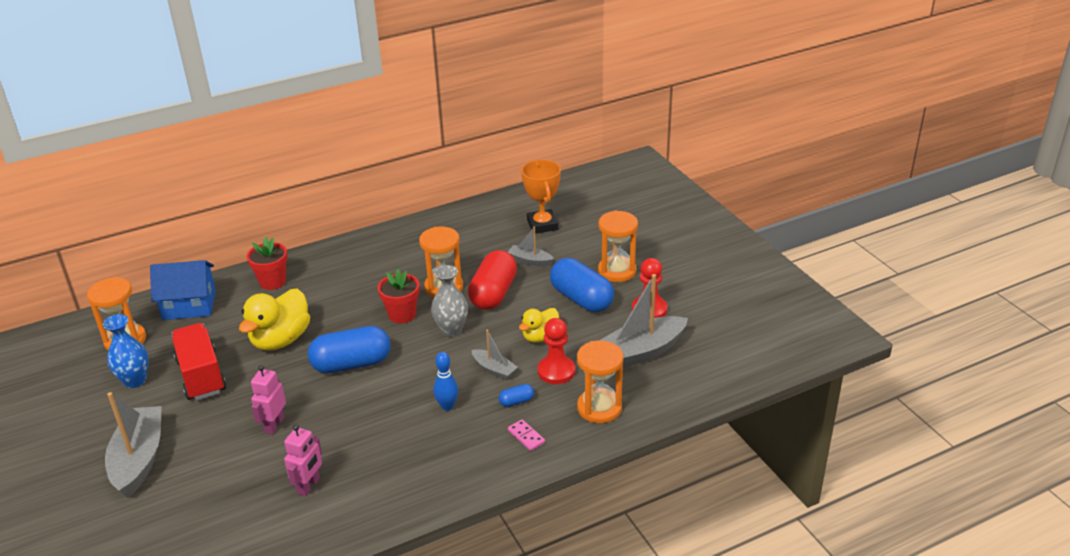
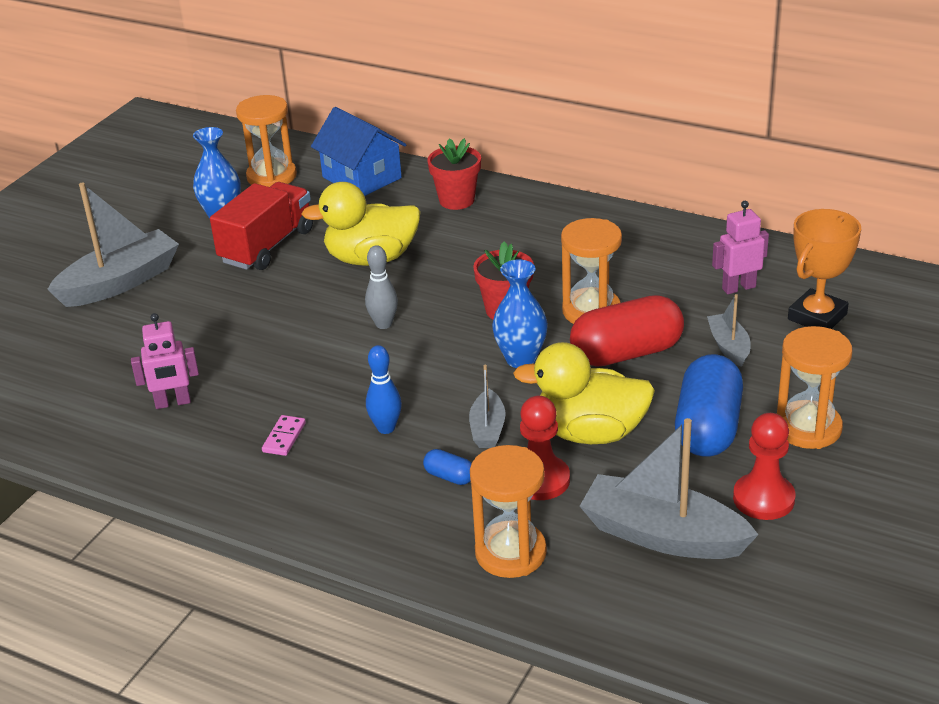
camera: 55 degrees right, 0 degrees up
(274, 425) = (240, 330): pink robot -> pink robot (738, 288)
(352, 364) = (383, 324): blue capsule -> grey bowling pin
(451, 330) = (521, 359): grey vase -> blue vase
(526, 436) = (396, 517): pink domino -> pink domino (284, 437)
(540, 337) = (590, 433): yellow duck -> yellow duck, size x1.68

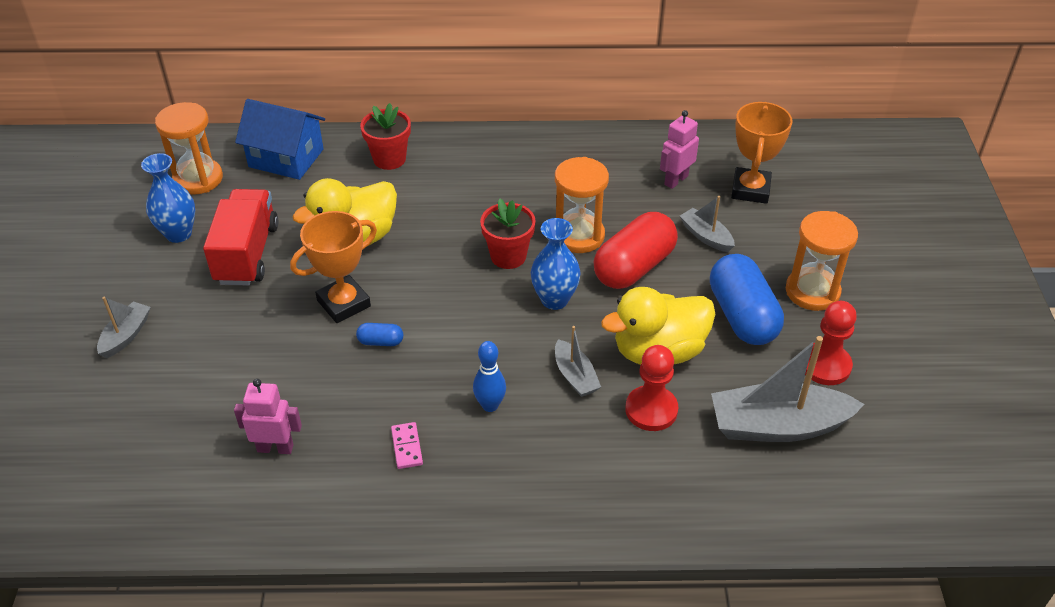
camera: 30 degrees left, 10 degrees up
(120, 282) = (126, 335): grey boat -> grey boat, size x0.52
(173, 403) = (275, 448): pink robot -> pink robot turned 135 degrees counterclockwise
(320, 308) = (343, 303): none -> orange trophy
(383, 324) = (413, 302): grey bowling pin -> none
(449, 477) = (577, 434): blue capsule -> blue capsule (380, 342)
(510, 553) = (677, 487): orange hourglass -> none

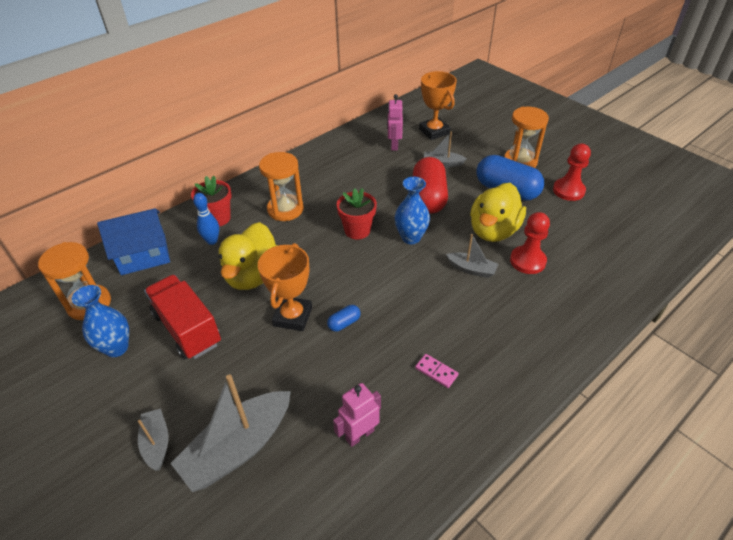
camera: 40 degrees left, 0 degrees up
(490, 405) = (450, 315): blue bowling pin -> blue bowling pin (212, 241)
(578, 236) = (381, 198): orange hourglass -> orange hourglass (285, 209)
(777, 426) = (587, 230): grey boat -> grey boat (238, 448)

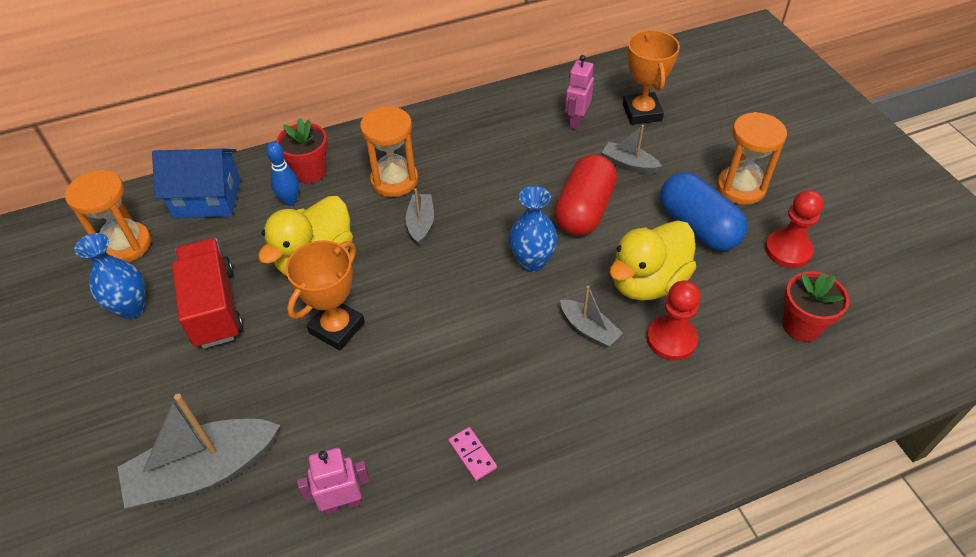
camera: 20 degrees right, 5 degrees up
(156, 443) = (124, 436): grey boat -> grey boat (421, 224)
(344, 323) = (392, 355): blue capsule -> none
(357, 230) = (469, 233): red flower pot -> red flower pot (801, 325)

